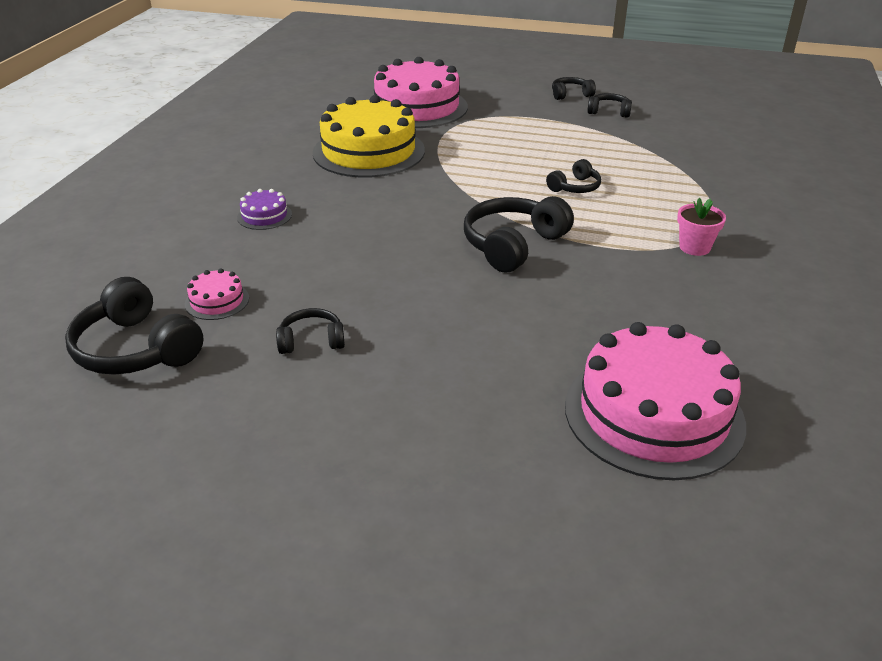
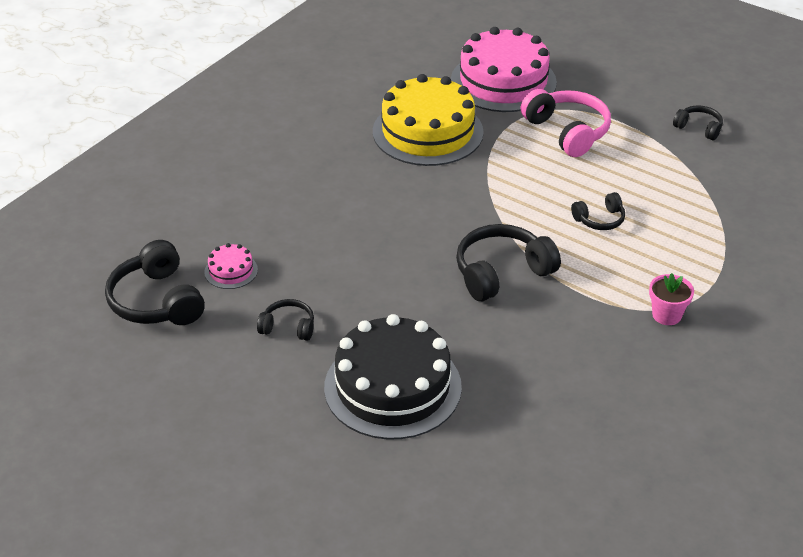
camera: 20 degrees right, 5 degrees up
(264, 216) = (302, 189): purple cake -> none
(466, 373) = (392, 387): none -> black cake
(498, 131) = (567, 132): none -> pink headphones
(570, 95) = (673, 95): black headphones -> none
(653, 414) = (518, 461): pink cake -> none

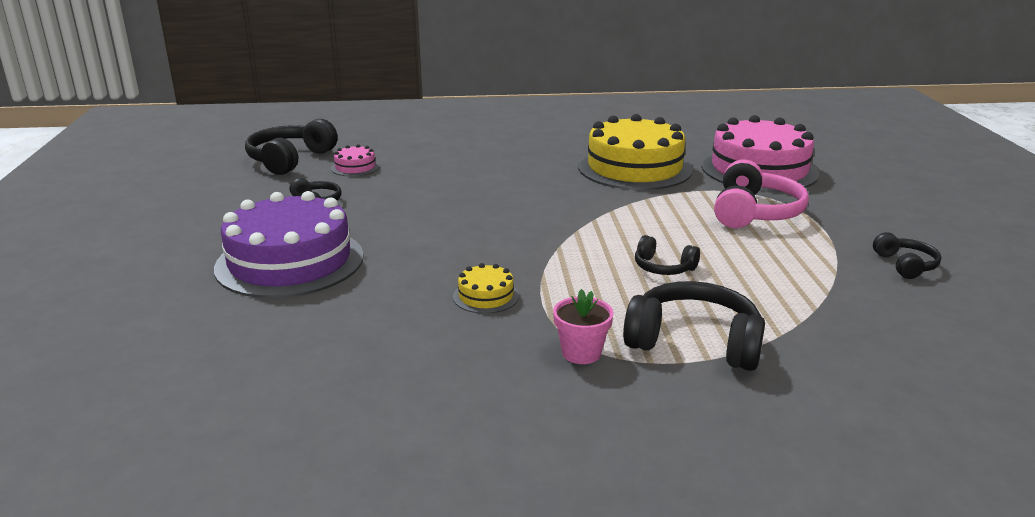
camera: 50 degrees right, 15 degrees down
(392, 387) = (290, 261): black cake -> purple cake
(502, 273) = (508, 253): black headphones -> black headphones (694, 342)
(555, 316) = (486, 296): none -> yellow cake

